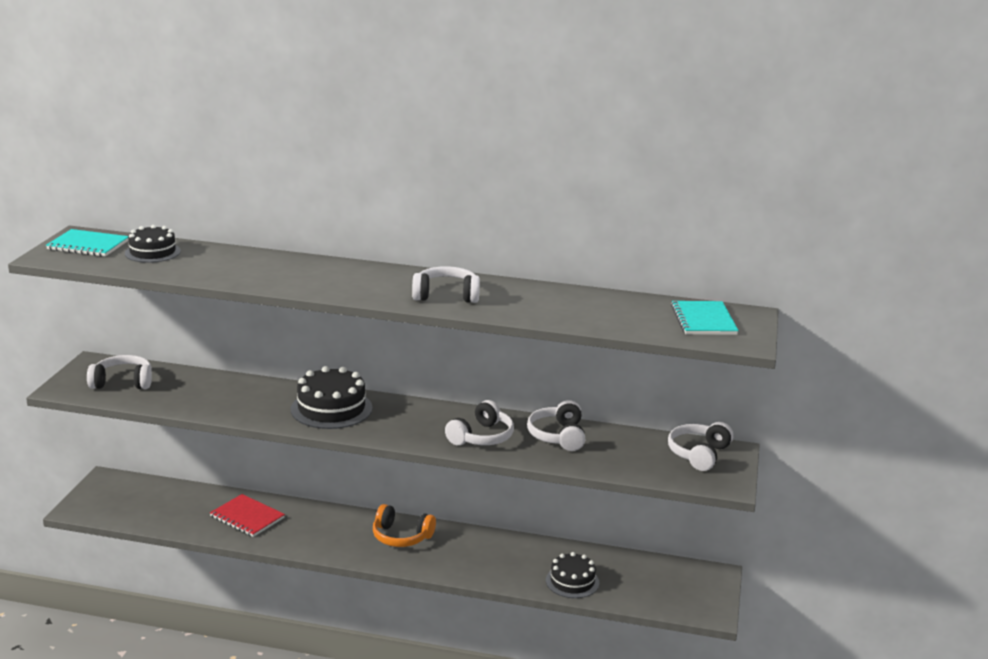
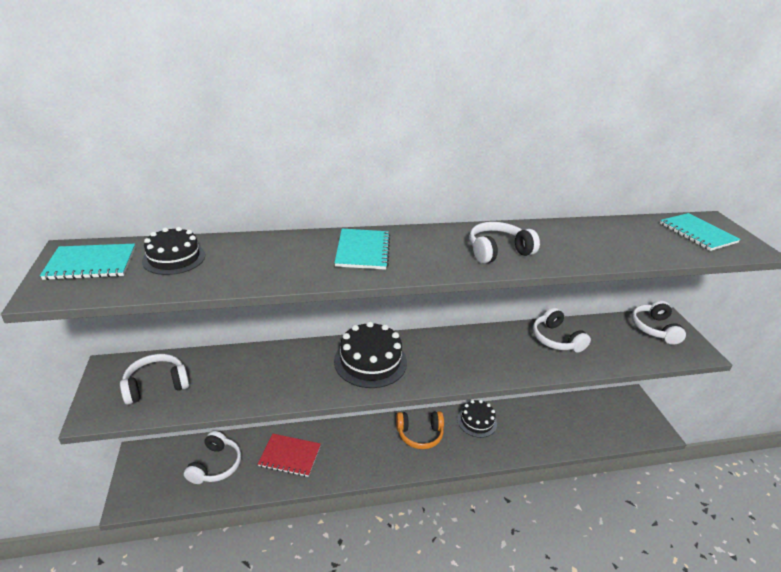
camera: 25 degrees left, 10 degrees up
(316, 273) = (362, 250): none -> turquoise notebook
(482, 437) = (508, 357): white headphones -> white headphones (216, 465)
(572, 581) = (560, 435): black cake -> black cake (477, 421)

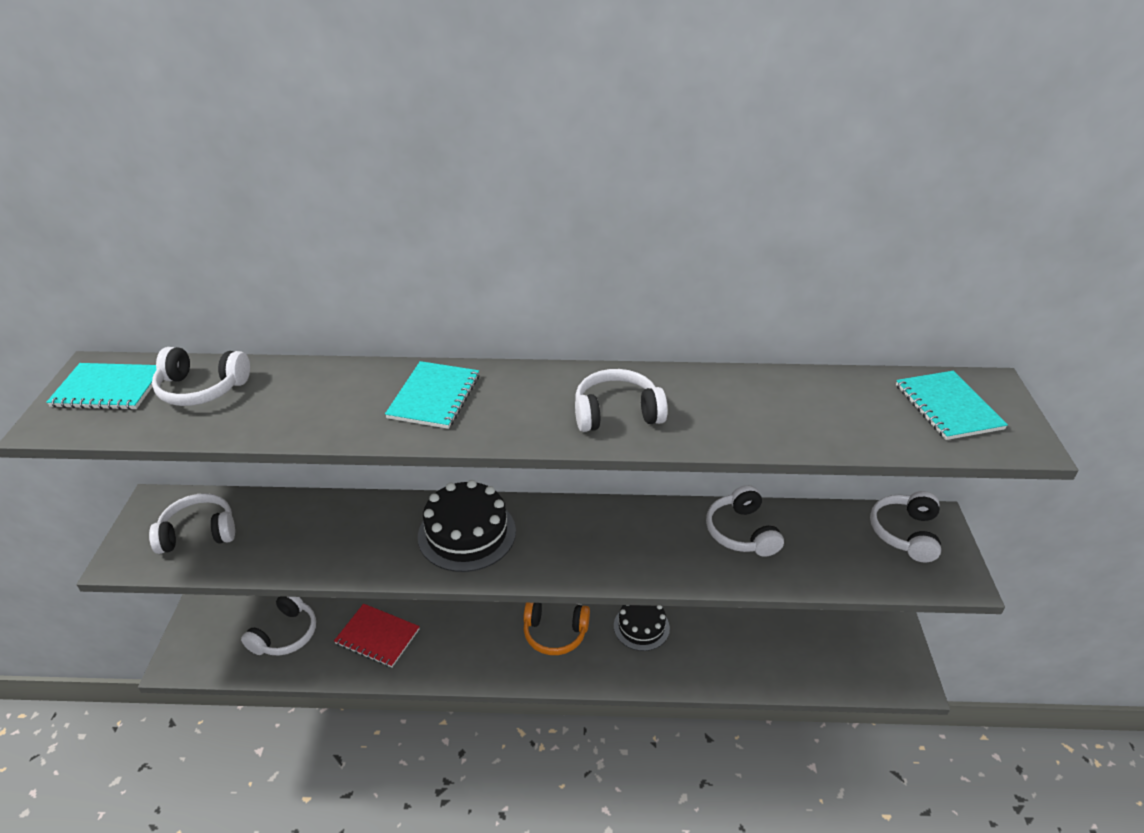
camera: 15 degrees right, 5 degrees up
(174, 258) = (202, 389): black cake -> white headphones

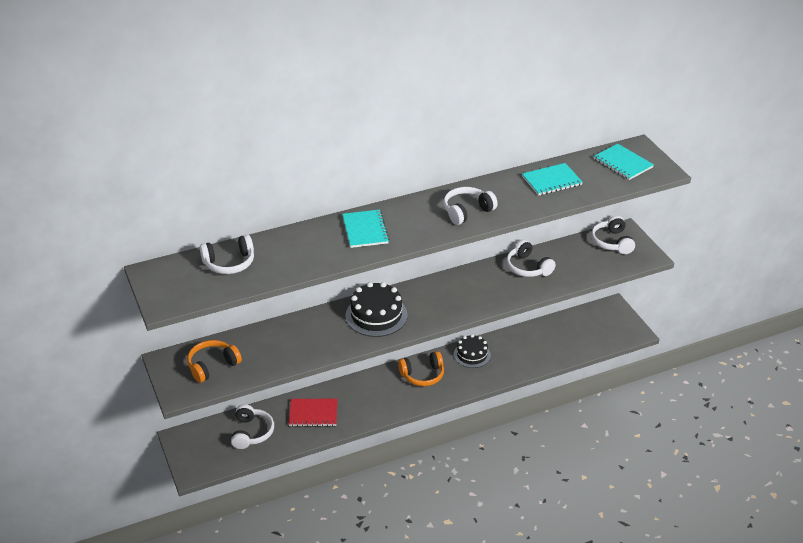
camera: 25 degrees left, 0 degrees up
(108, 388) = (173, 278): turquoise notebook -> turquoise notebook (551, 181)
(198, 533) = (212, 366): white headphones -> orange headphones

